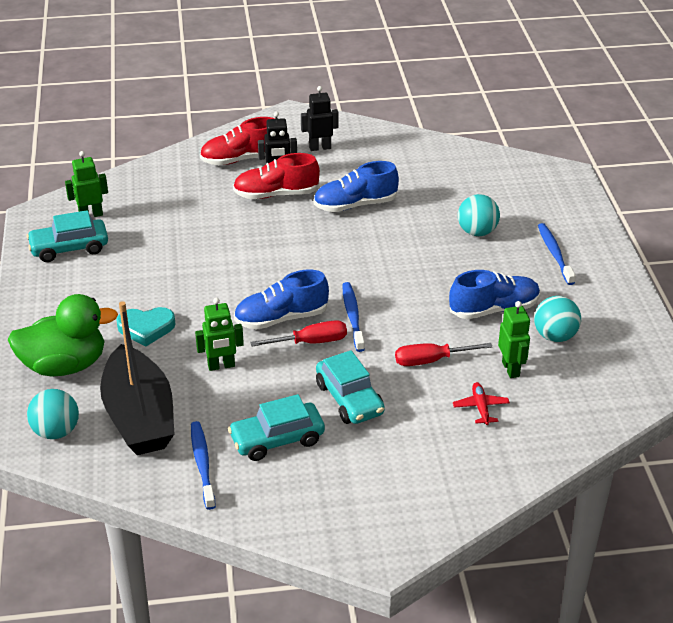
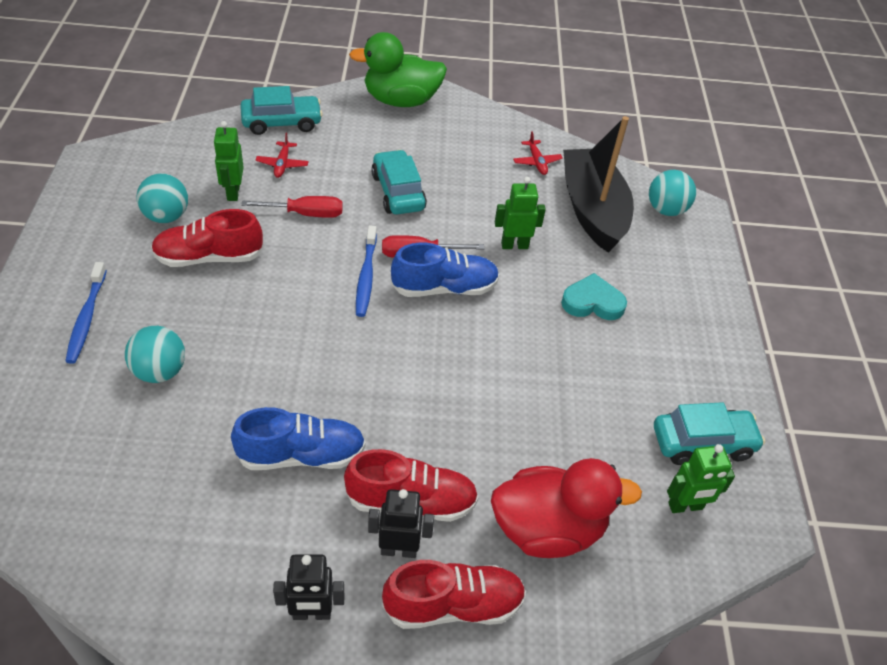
camera: 175 degrees left, 10 degrees up
(65, 365) = (672, 273): green duck -> green duck (401, 101)
(185, 194) = (548, 529): none -> red duck
(202, 464) = (536, 162): blue toothbrush -> red plane
(277, 439) = (471, 170): turquoise car -> turquoise car (282, 122)
(494, 309) = (209, 257): blue shoe -> red shoe

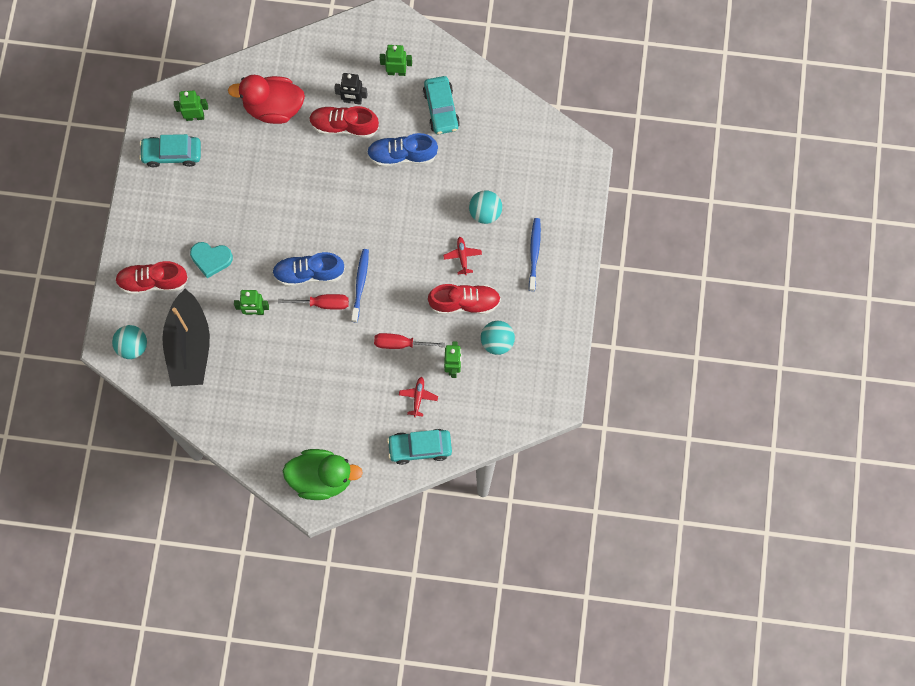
camera: 170 degrees left, 25 degrees up
(312, 613) = (396, 72): black robot -> green robot
(398, 192) = (332, 366): turquoise car -> turquoise car (441, 109)
(453, 605) = (328, 72): red shoe -> red shoe (153, 281)
(536, 162) = (221, 400): red plane -> red plane (462, 256)

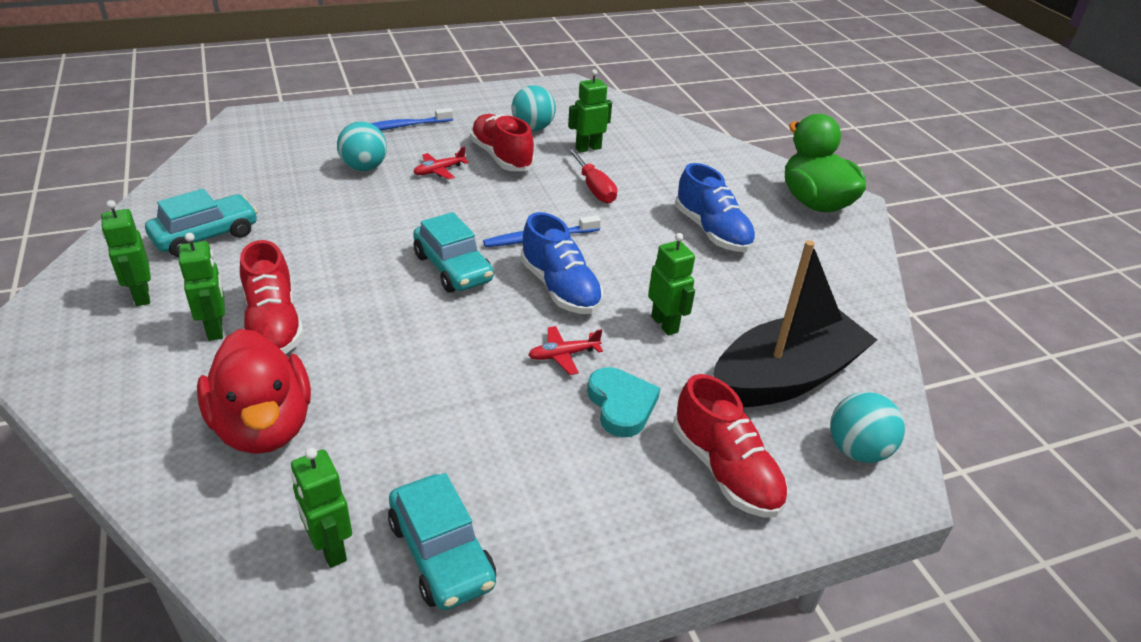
camera: 120 degrees left, 35 degrees down
(322, 303) = (595, 262): red screwdriver -> none
(352, 100) = (216, 329): black robot -> green robot
(402, 155) = (305, 252): blue shoe -> blue shoe (712, 231)
(418, 397) = (647, 162): red plane -> red plane (563, 355)
(420, 448) = (703, 148): turquoise car -> turquoise car (453, 268)

